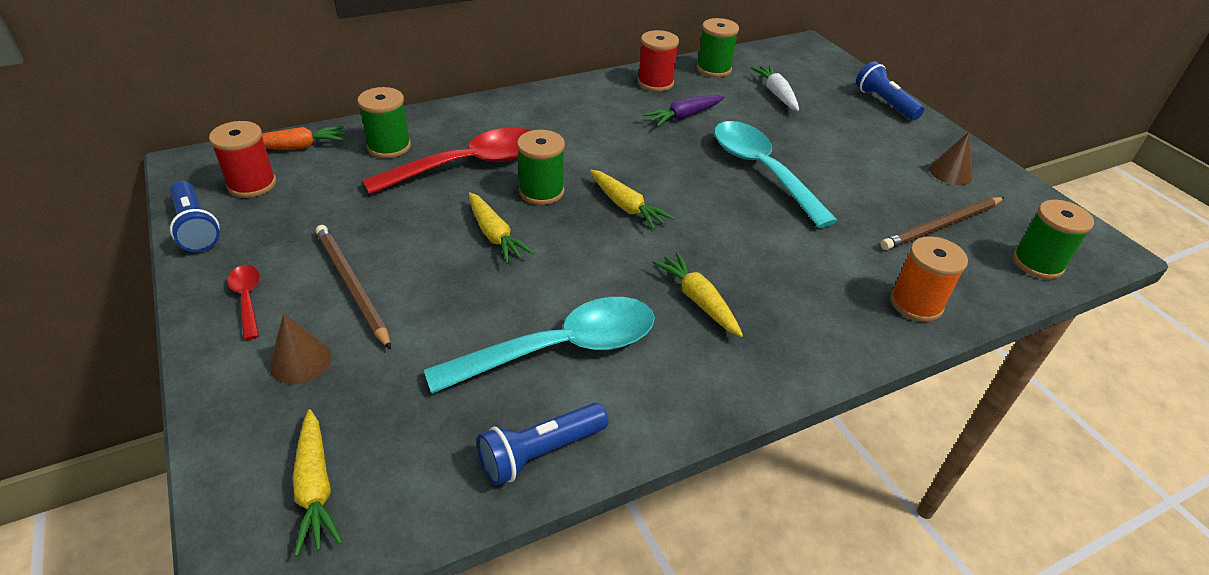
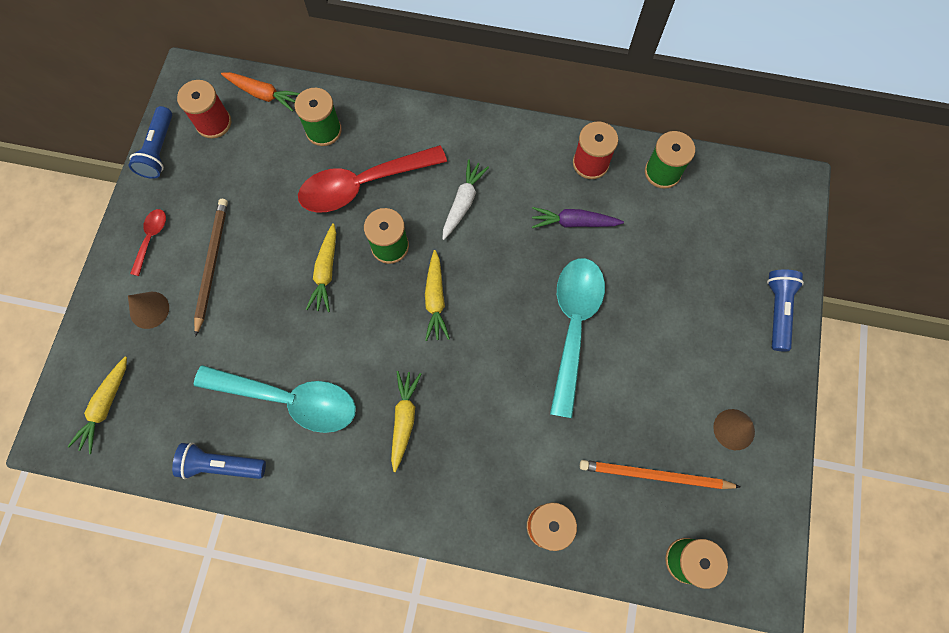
camera: 40 degrees right, 30 degrees up
(468, 165) = (362, 185): red spoon -> red spoon turned 150 degrees clockwise
(776, 94) = (686, 239): white carrot -> white carrot (463, 202)
(941, 226) = (654, 475): brown pencil -> orange pencil

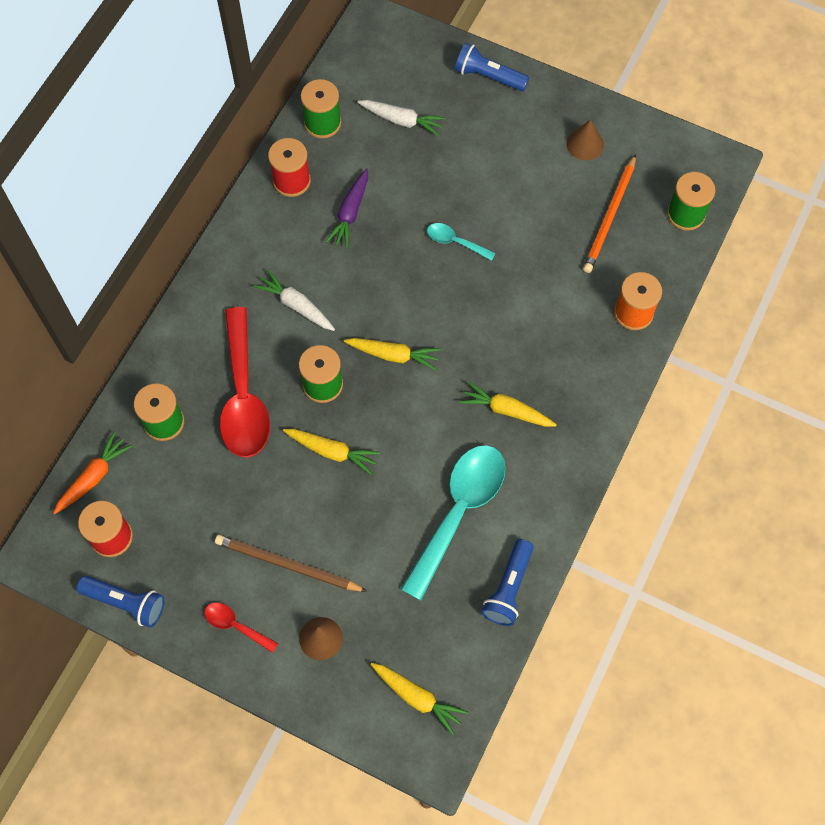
camera: 75 degrees left, 5 degrees down
(573, 325) = (455, 242): turquoise spoon -> turquoise spoon, size x0.46
(692, 242) = (402, 120): none -> white carrot

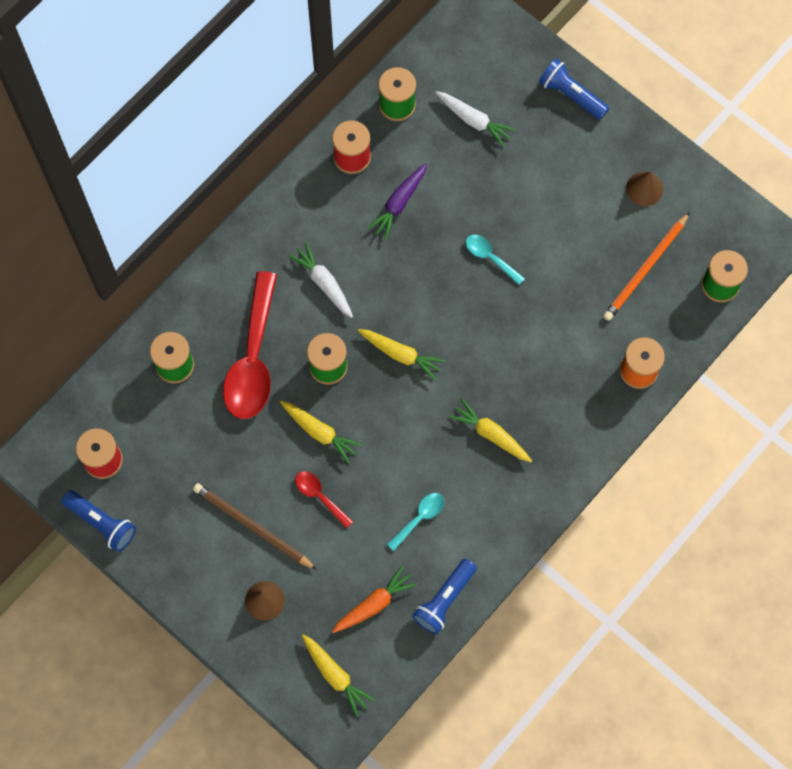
camera: 15 degrees right, 5 degrees up
(94, 477) = (100, 400): orange carrot -> orange carrot (374, 604)
(235, 625) = (193, 569): red spoon -> red spoon (319, 496)
(459, 511) = (419, 518): turquoise spoon -> turquoise spoon, size x0.46

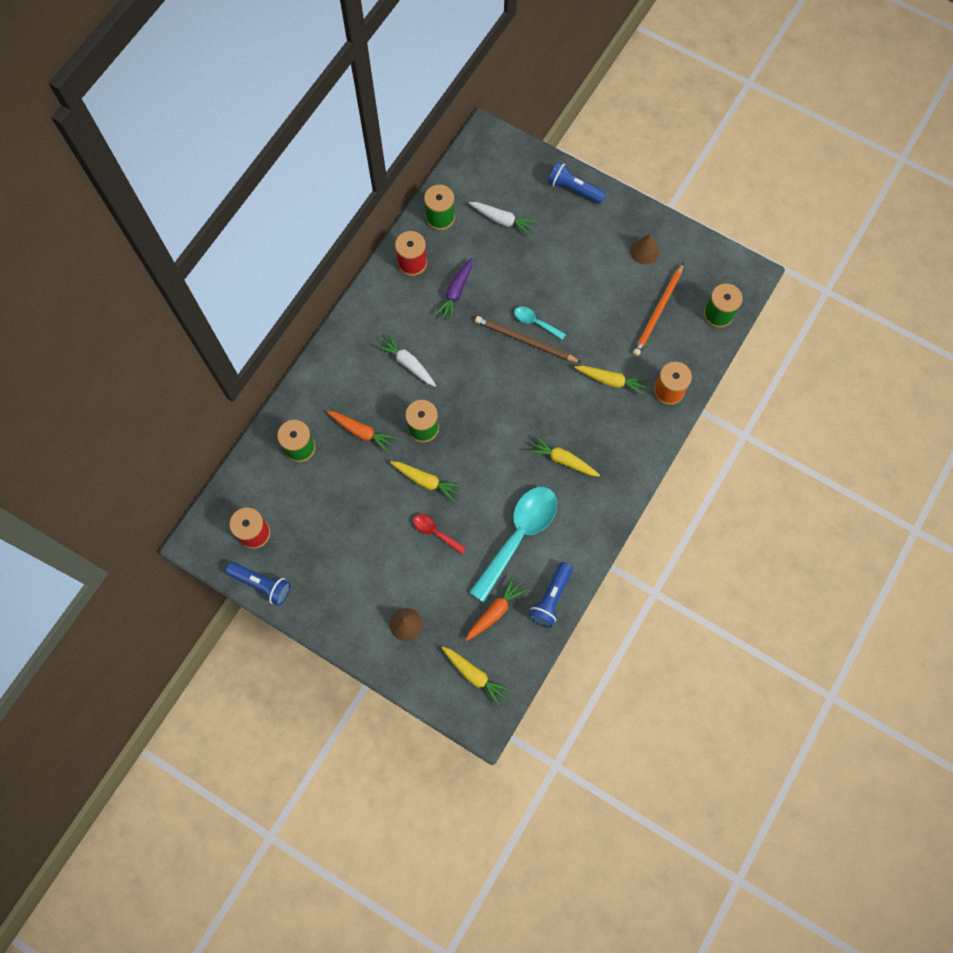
camera: 10 degrees left, 0 degrees up
(252, 526) = (385, 566): brown pencil -> brown pencil (525, 341)
(253, 359) = (362, 432): red spoon -> orange carrot
(401, 354) = (479, 409): yellow carrot -> yellow carrot (611, 381)
(419, 518) = (518, 536): turquoise spoon -> turquoise spoon, size x2.18

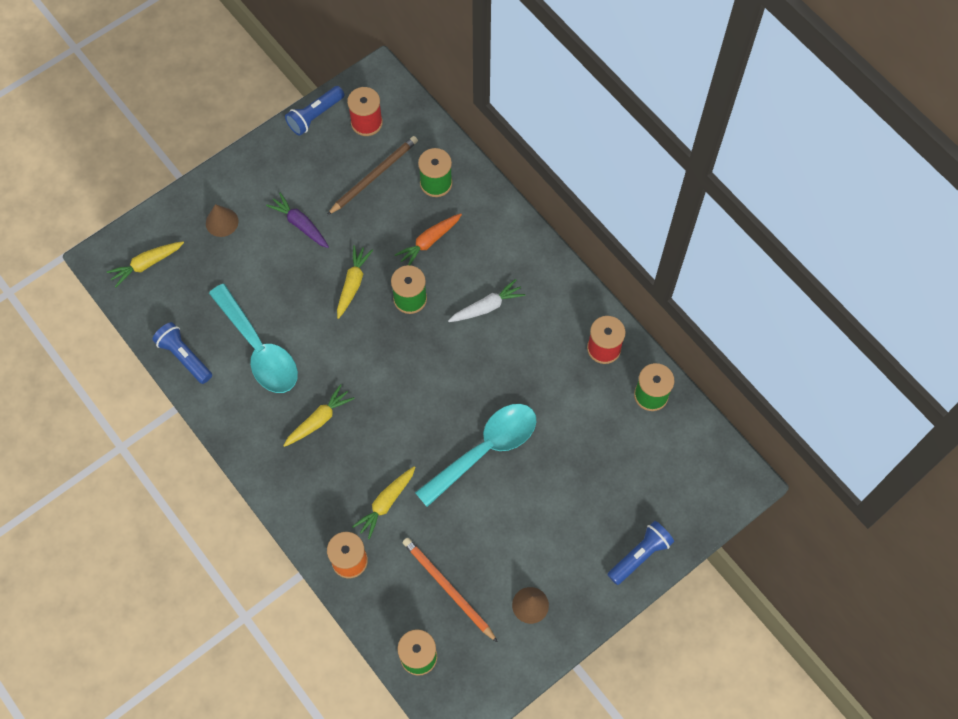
camera: 110 degrees right, 5 degrees down
(426, 481) = (353, 284): yellow carrot -> yellow carrot turned 150 degrees clockwise
(435, 532) = (297, 275): red spoon -> none
(456, 293) = (551, 380): purple carrot -> purple carrot (300, 224)
(495, 611) = (196, 302): orange carrot -> none
(502, 220) = (625, 460): white carrot -> none
(525, 341) = (467, 431): brown pencil -> brown pencil (374, 176)
(535, 322) = (485, 449): turquoise spoon -> turquoise spoon, size x2.18

